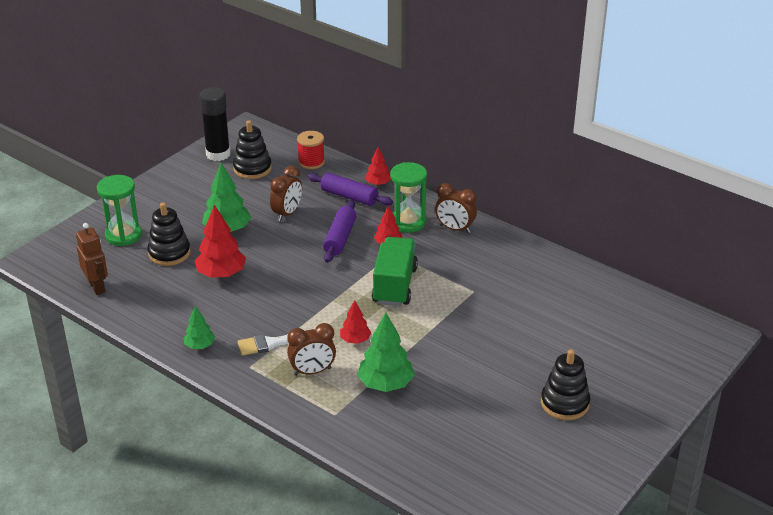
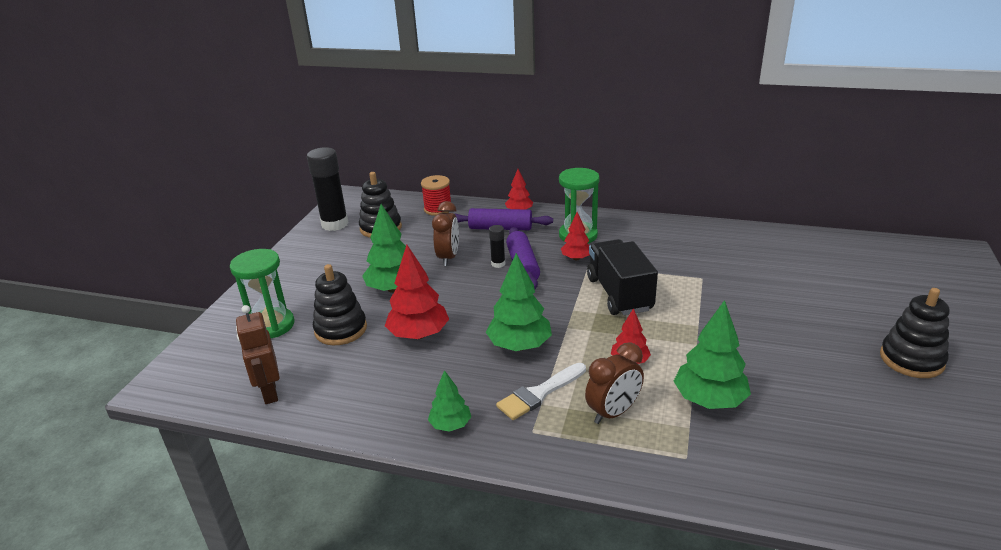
camera: 20 degrees left, 5 degrees down
(97, 287) = (269, 392): brown robot -> brown robot turned 150 degrees counterclockwise
(286, 304) = (519, 346): none -> green tree
(322, 231) = (498, 264): none -> black glue stick
(394, 285) = (619, 294): green truck -> black truck
(455, 229) = (628, 229): brown clock -> none

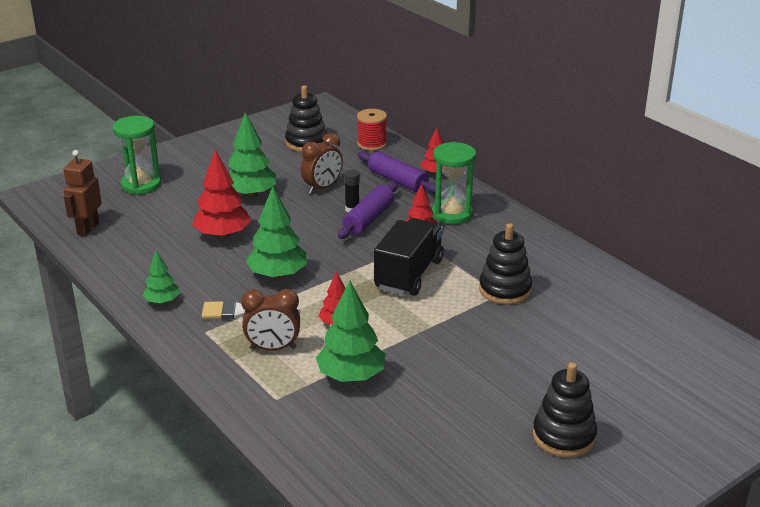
camera: 35 degrees right, 0 degrees up
(335, 224) = (277, 125): black glue stick -> none
(341, 329) = (179, 208): black stacking toy -> black stacking toy (505, 290)

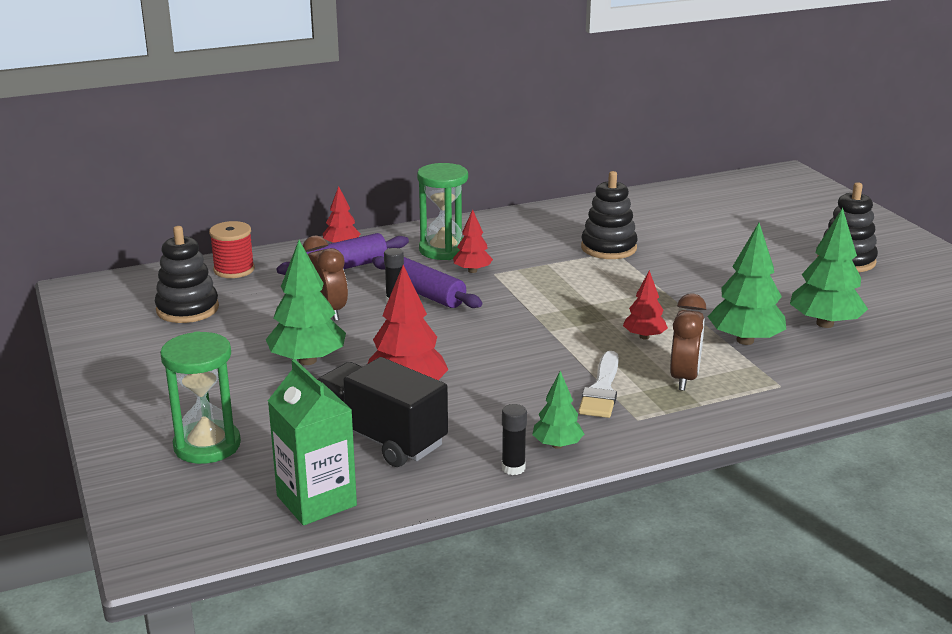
camera: 75 degrees left, 5 degrees down
(87, 228) = (316, 501): brown robot -> green carton
(131, 288) = (513, 468): none -> black glue stick
(278, 275) = (527, 361): green tree -> green tree (825, 324)
(409, 274) = (559, 288): black truck -> black truck (380, 438)

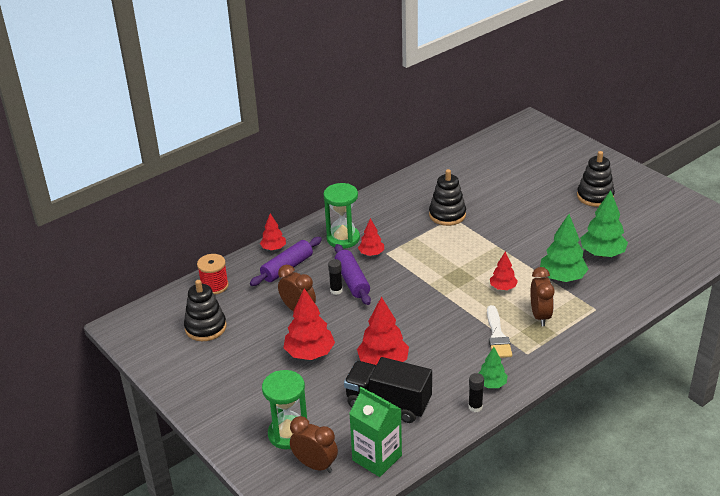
camera: 15 degrees left, 10 degrees up
(217, 490) = (315, 465): none -> brown clock
(307, 360) = (309, 353): green tree -> red tree
(425, 294) = (352, 280): purple rolling pin -> purple rolling pin turned 45 degrees clockwise

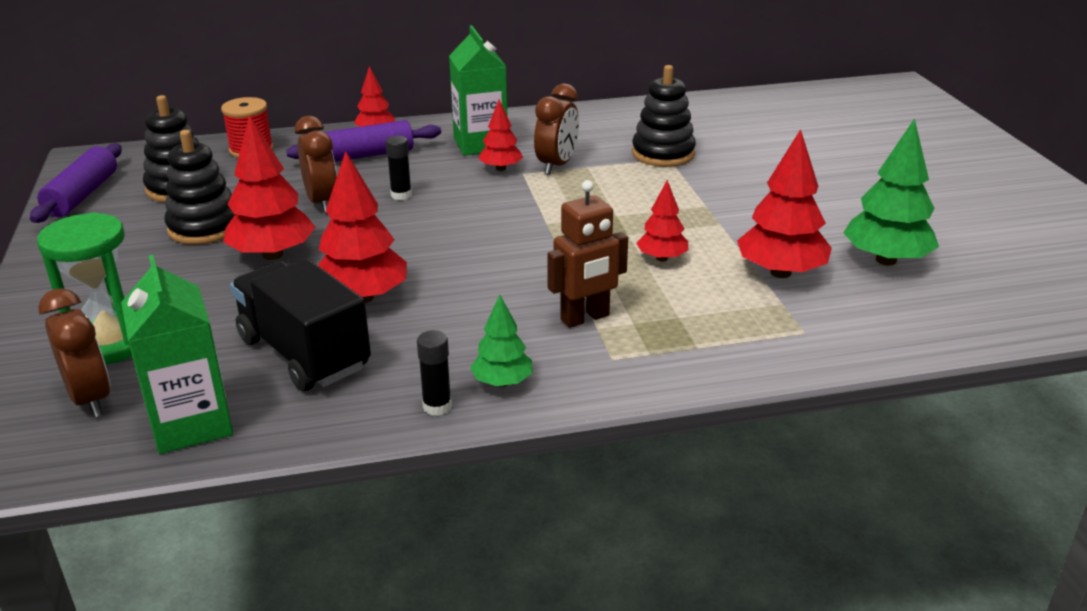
camera: 25 degrees right, 5 degrees down
(343, 238) = (480, 144): green hourglass -> green carton
(352, 280) = (437, 190): purple rolling pin -> purple rolling pin (82, 195)
(497, 336) = (585, 318): white brush -> brown robot
(540, 316) = (689, 313): brown clock -> brown clock (557, 165)
(562, 277) = (780, 272): green tree -> red tree
(595, 196) = (937, 187): black stacking toy -> black stacking toy (204, 227)

